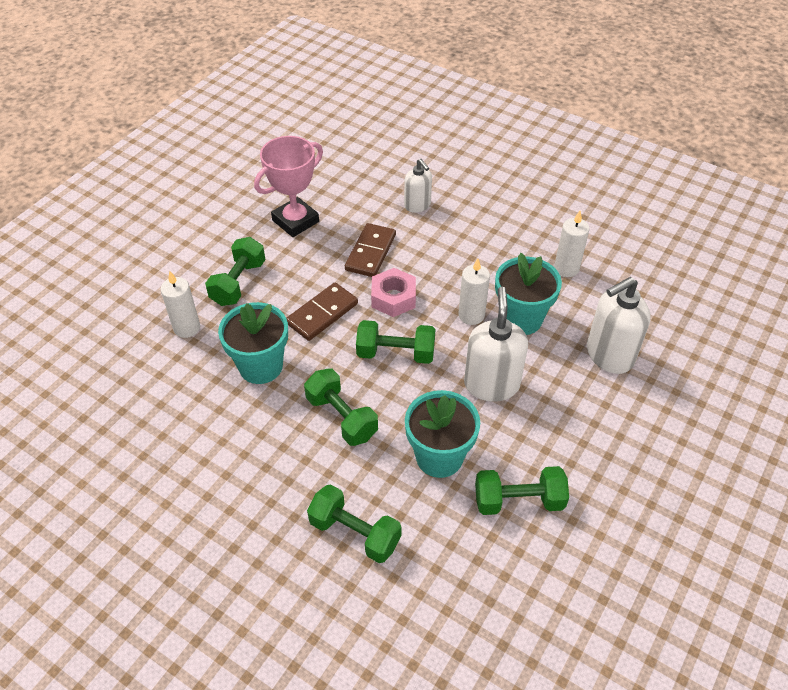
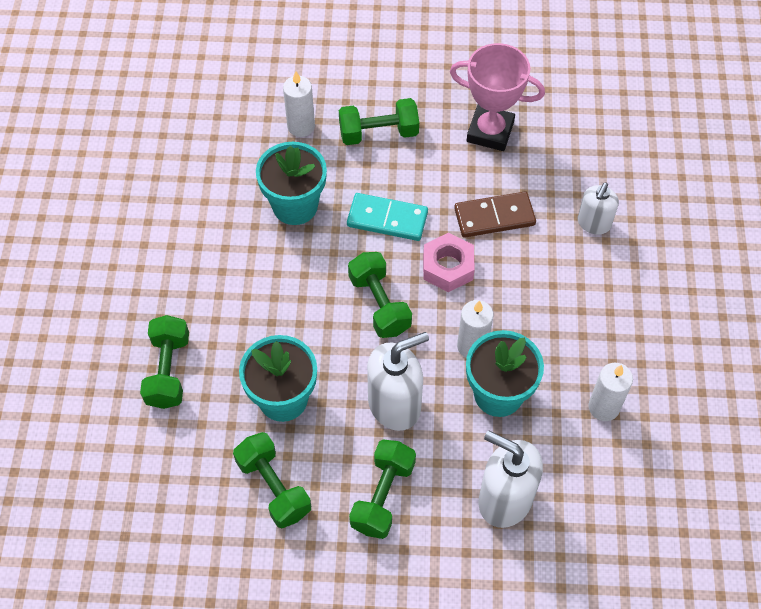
camera: 60 degrees right, 10 degrees up
(322, 314) = (387, 219): brown domino -> turquoise domino
(341, 417) = (279, 299): green dumbbell -> green dumbbell (383, 496)

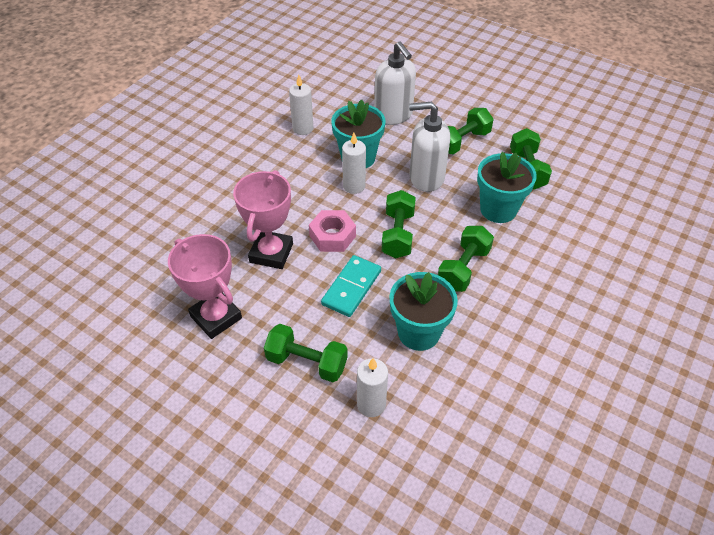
camera: 150 degrees left, 10 degrees down
(168, 371) = (575, 258): green dumbbell -> green dumbbell (463, 268)
(387, 219) = (351, 288): turquoise domino -> turquoise domino turned 75 degrees clockwise
(494, 216) = (271, 253): brown domino -> pink trophy
(593, 223) = (208, 218): white soap dispenser -> none

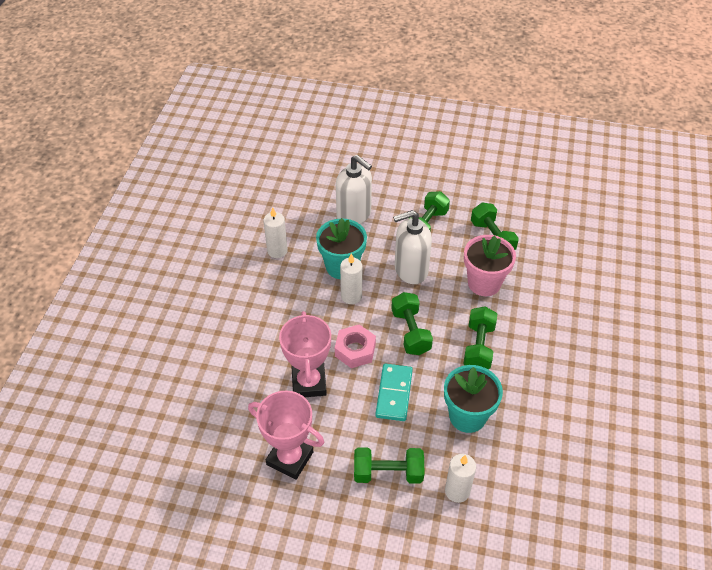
camera: 20 degrees left, 0 degrees up
(498, 209) = (484, 283): turquoise flower pot -> pink flower pot

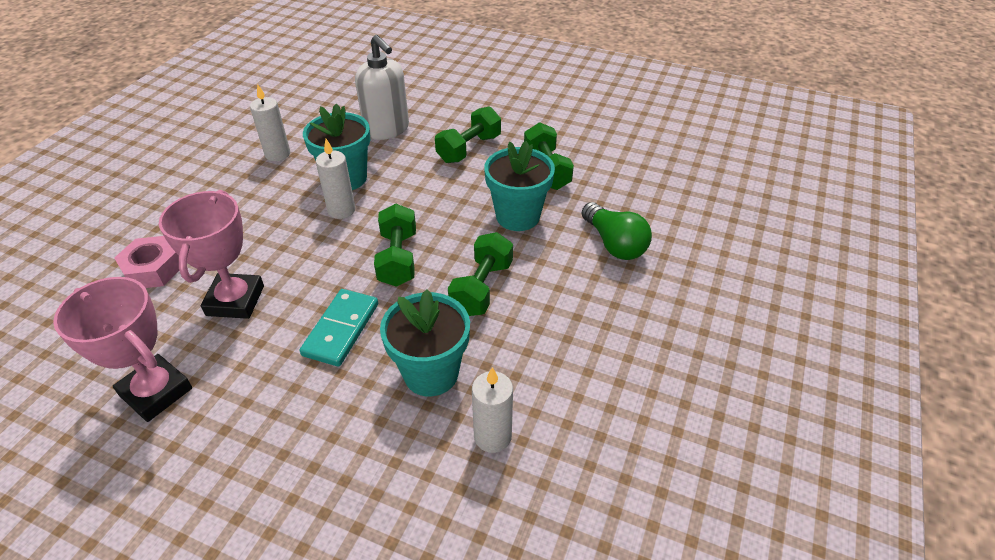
camera: 10 degrees right, 5 degrees down
(355, 350) = (315, 270): pink nut -> pink nut (153, 269)
(388, 473) = (282, 434): green dumbbell -> none
(410, 270) = (429, 191): white soap dispenser -> none
(457, 491) = (371, 478): white candle -> white candle (492, 436)
(484, 283) = (518, 216): pink flower pot -> turquoise flower pot
(560, 297) = (614, 244): none -> green light bulb

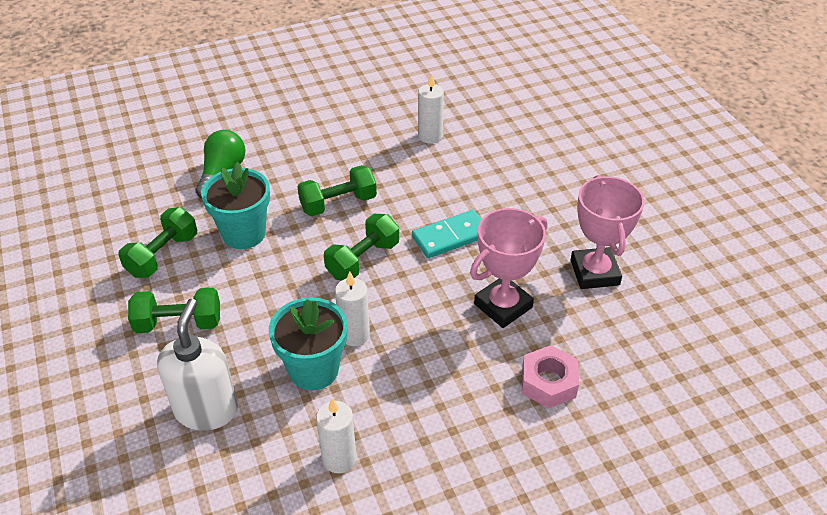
camera: 135 degrees left, 0 degrees up
(431, 373) = (426, 179): turquoise flower pot -> none

